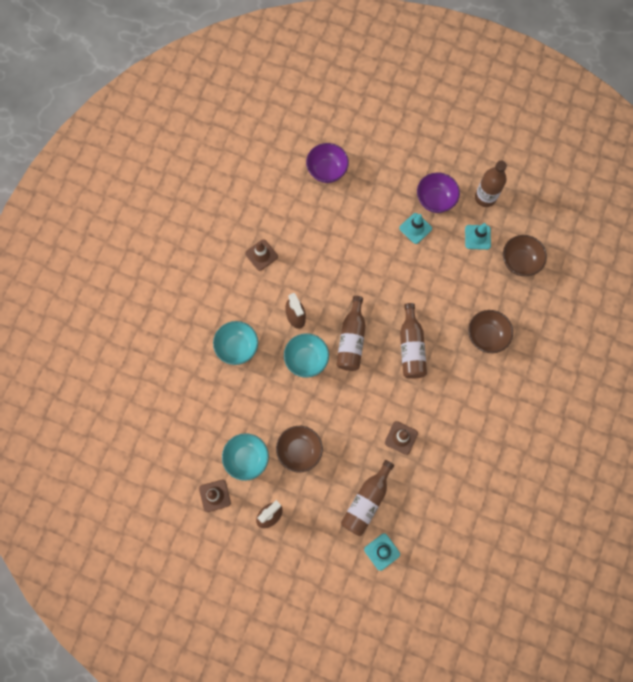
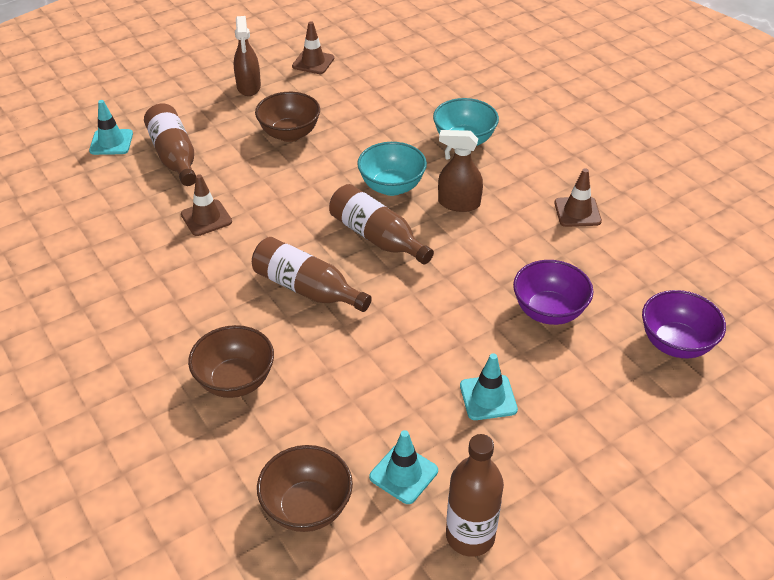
camera: 125 degrees right, 30 degrees down
(247, 458) = (326, 96): turquoise bowl -> none
(435, 200) = (521, 455): purple bowl -> purple bowl (548, 311)

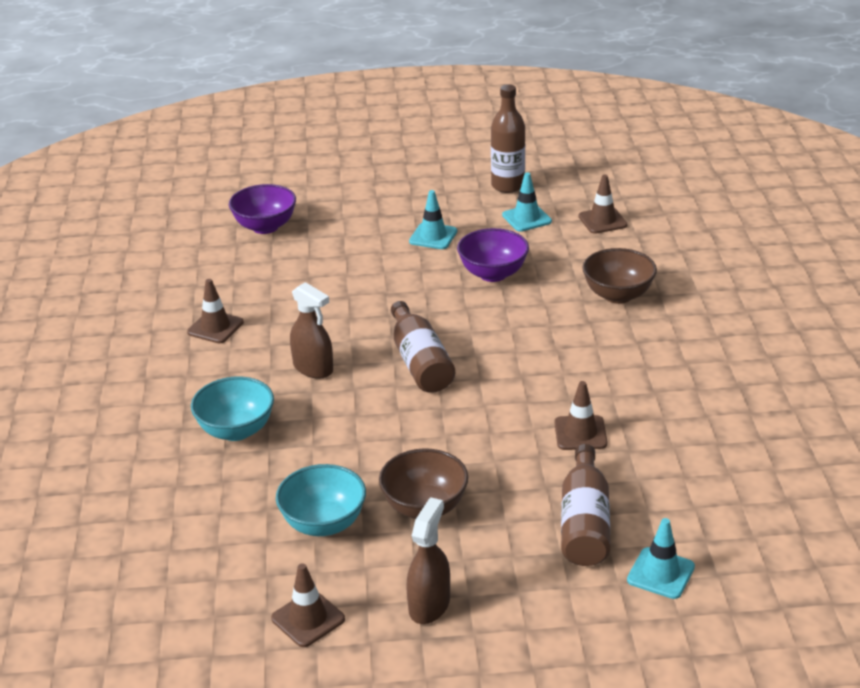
camera: 150 degrees left, 10 degrees down
(307, 288) = (517, 340): brown bottle -> none
(307, 507) = (602, 221): brown bowl -> brown traffic cone
(391, 187) = (362, 405): turquoise bowl -> turquoise bowl (323, 523)
(548, 311) = (332, 268): purple bowl -> purple bowl (493, 274)

